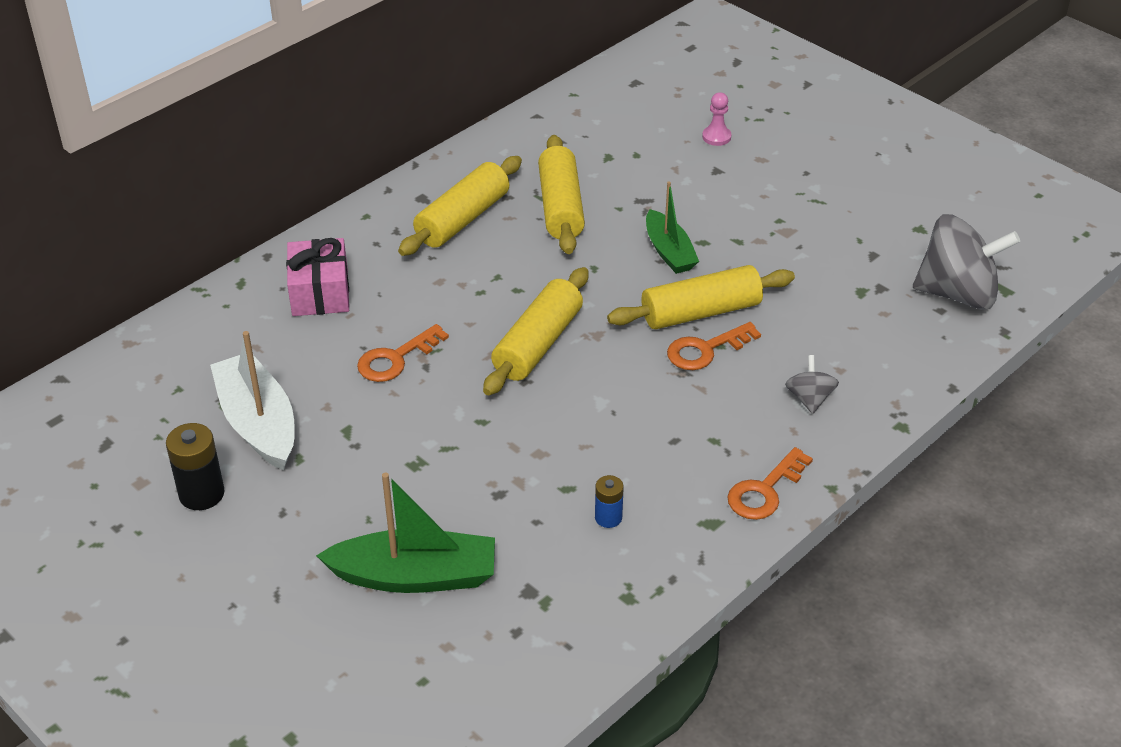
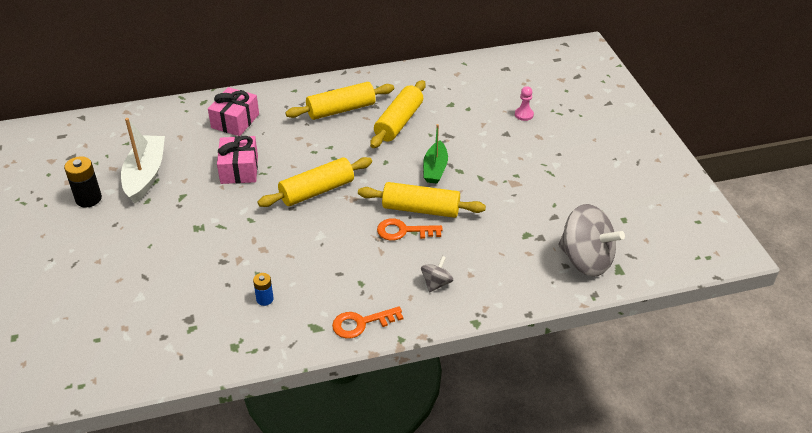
camera: 30 degrees right, 0 degrees up
(396, 359) = (239, 169): orange key -> pink gift
(415, 576) = (143, 285): green boat -> none

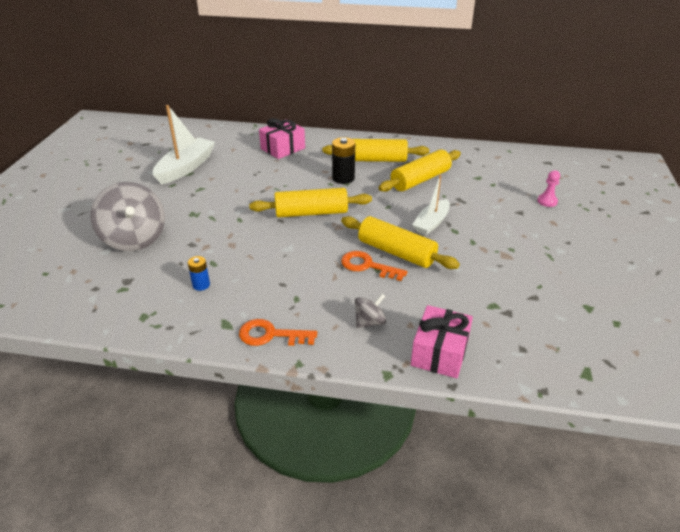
camera: 25 degrees right, 5 degrees down
(88, 199) = (132, 173): black battery -> black battery (343, 178)
(239, 169) = (259, 181): pink gift -> pink gift (439, 352)
(435, 169) = (431, 223): green boat -> white boat
(586, 260) = (550, 350): grey spinning top -> grey spinning top (134, 239)

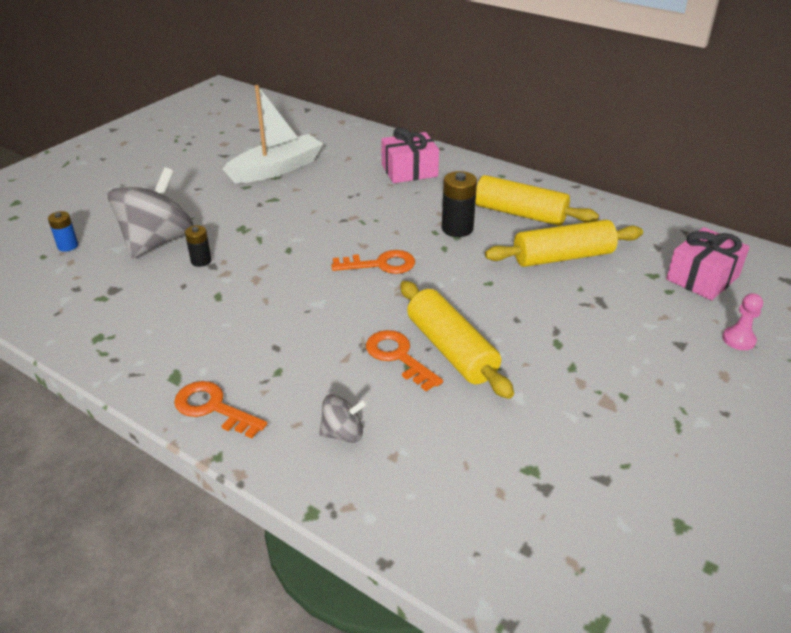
camera: 25 degrees right, 0 degrees up
(134, 239) = (157, 242): grey spinning top -> grey spinning top turned 150 degrees counterclockwise
(180, 243) = (201, 261): none -> black battery
(201, 285) = (184, 319): blue battery -> blue battery (68, 246)
(311, 213) = (381, 264): yellow rolling pin -> orange key
(431, 223) = (531, 323): white boat -> none
(439, 352) = (402, 509): pink gift -> pink gift (702, 278)

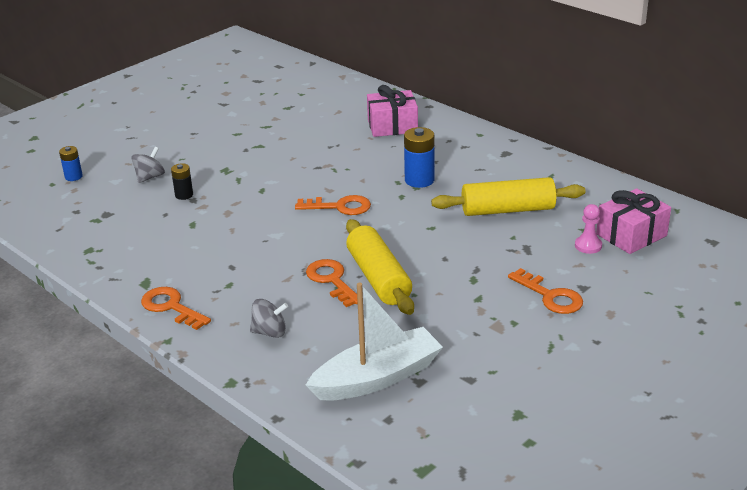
camera: 10 degrees right, 5 degrees down
(157, 242) = (150, 177): grey spinning top -> grey spinning top, size x0.47
(277, 169) = (269, 119): white boat -> white boat (377, 378)
(457, 228) = (419, 180): black battery -> blue battery
(520, 214) = (483, 170): yellow rolling pin -> none
(650, 358) = (550, 296): none -> orange key
(738, 340) = (638, 287): pink pawn -> pink pawn (588, 246)

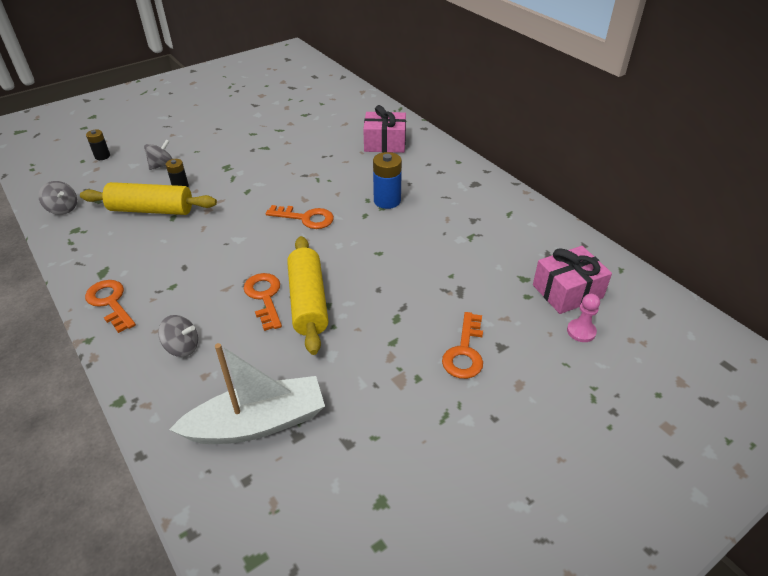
camera: 10 degrees right, 10 degrees up
(61, 232) = (63, 209): none -> grey spinning top
(73, 177) = (102, 156): blue battery -> black battery
(508, 210) = (456, 244): yellow rolling pin -> yellow rolling pin (151, 210)
(550, 296) = (464, 352): orange key -> orange key turned 45 degrees clockwise
(588, 246) = (520, 297): pink pawn -> pink pawn (581, 331)

